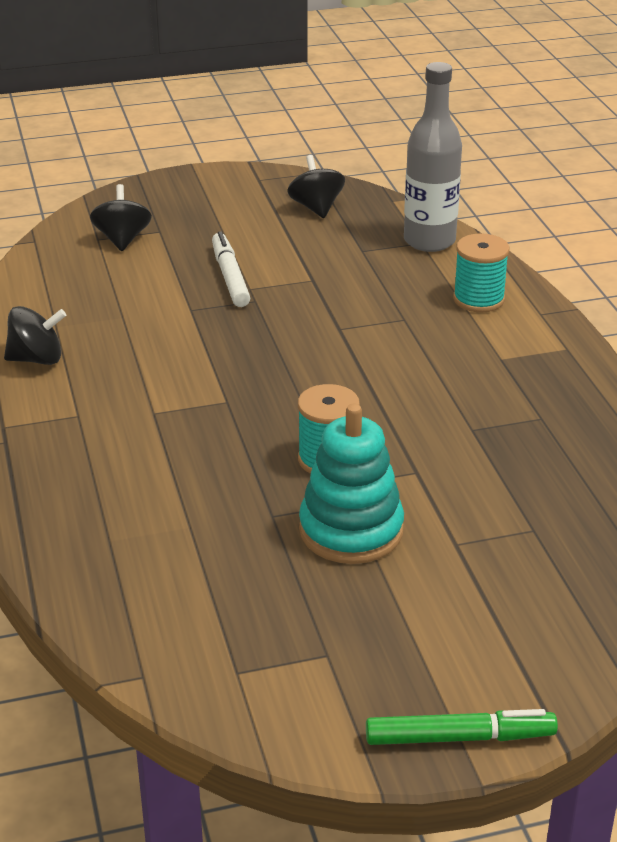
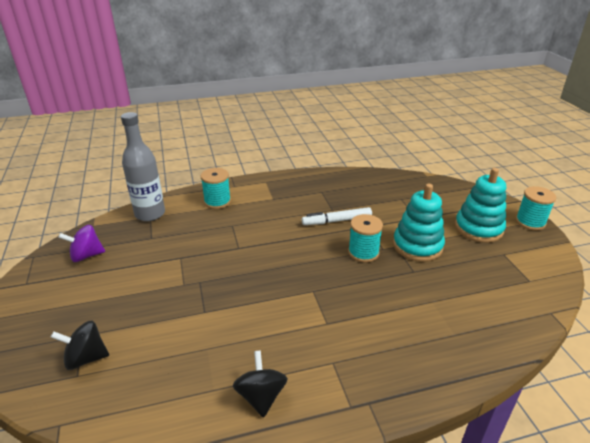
camera: 90 degrees left, 0 degrees up
(230, 277) = (166, 293): white marker -> white marker (336, 221)
(316, 208) = (86, 255): black spinning top -> purple spinning top
(422, 635) = (478, 228): none -> turquoise stacking toy
(459, 737) = (530, 222): green marker -> turquoise spool

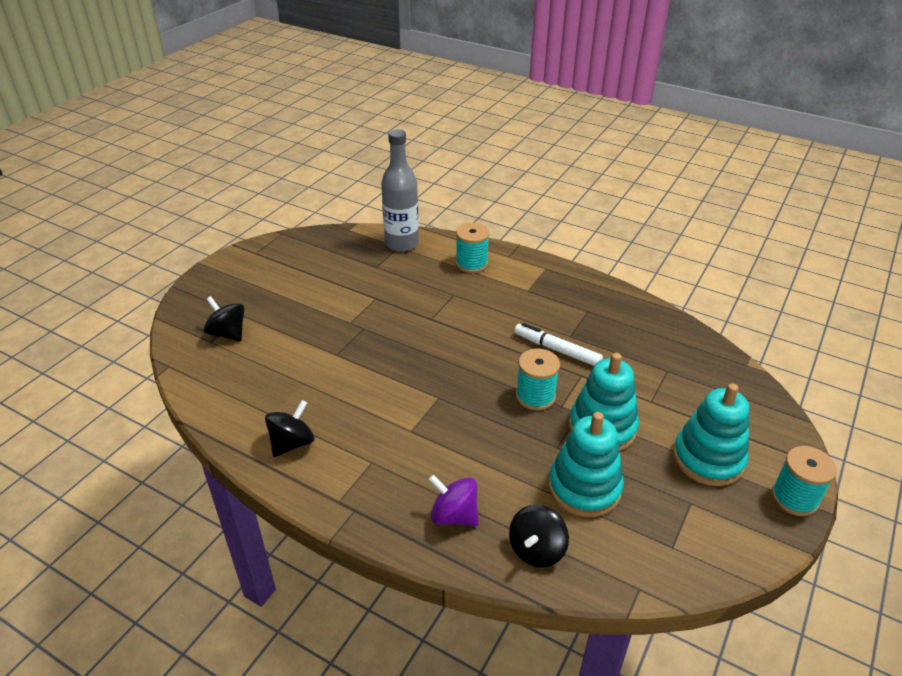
camera: 45 degrees right, 5 degrees up
(86, 255) = (314, 254): purple spinning top -> purple spinning top (454, 515)
(456, 282) = (584, 487): none -> turquoise stacking toy
(488, 334) = (536, 550): none -> black spinning top

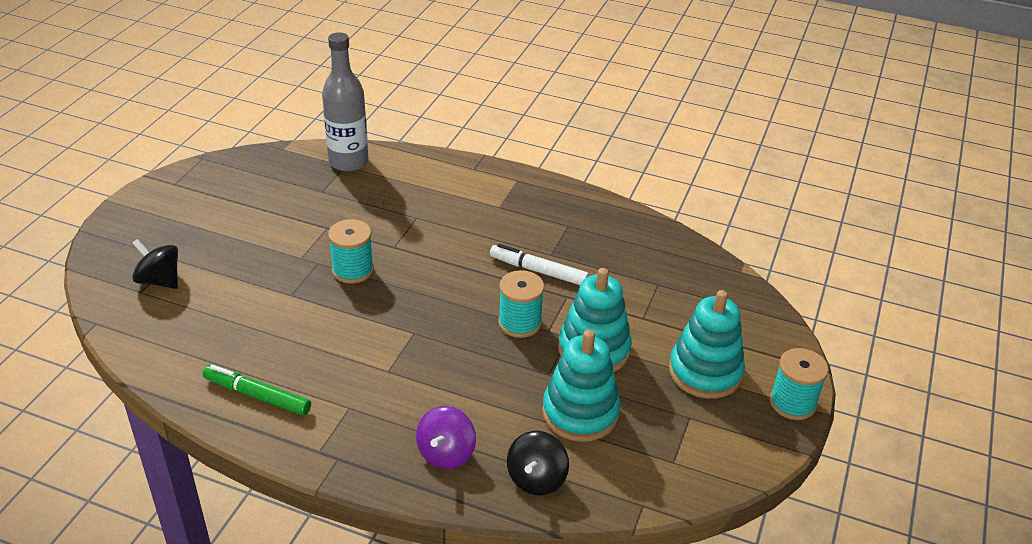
camera: 10 degrees left, 0 degrees up
(292, 443) = (257, 395): black spinning top -> green marker
(454, 515) = (446, 453): purple spinning top -> purple spinning top turned 90 degrees counterclockwise
(471, 263) = (433, 180): turquoise spool -> turquoise spool (353, 270)

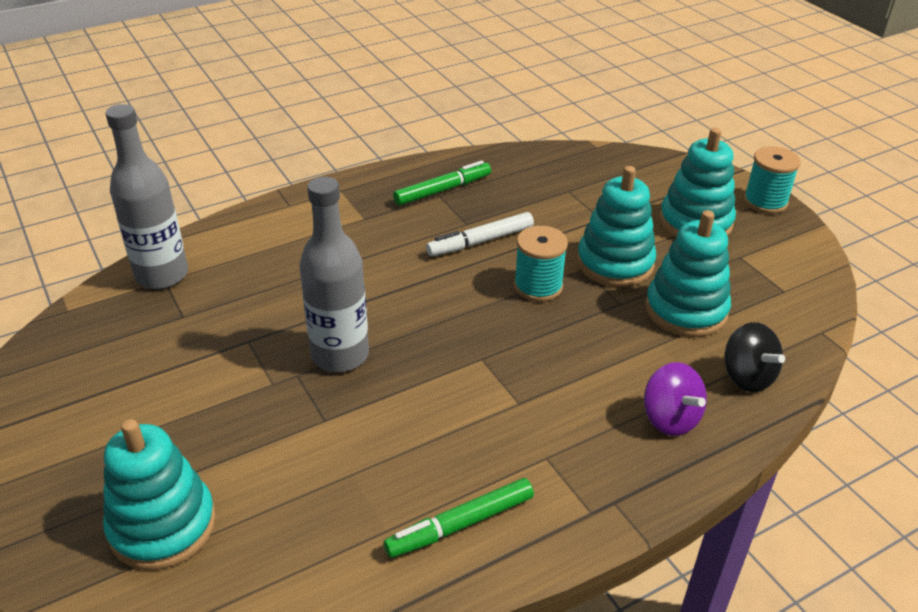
camera: 50 degrees left, 0 degrees up
(159, 280) = (162, 526): black spinning top -> turquoise stacking toy
(353, 270) = (340, 355): turquoise spool -> grey bottle
(576, 223) = (443, 190): none -> green marker

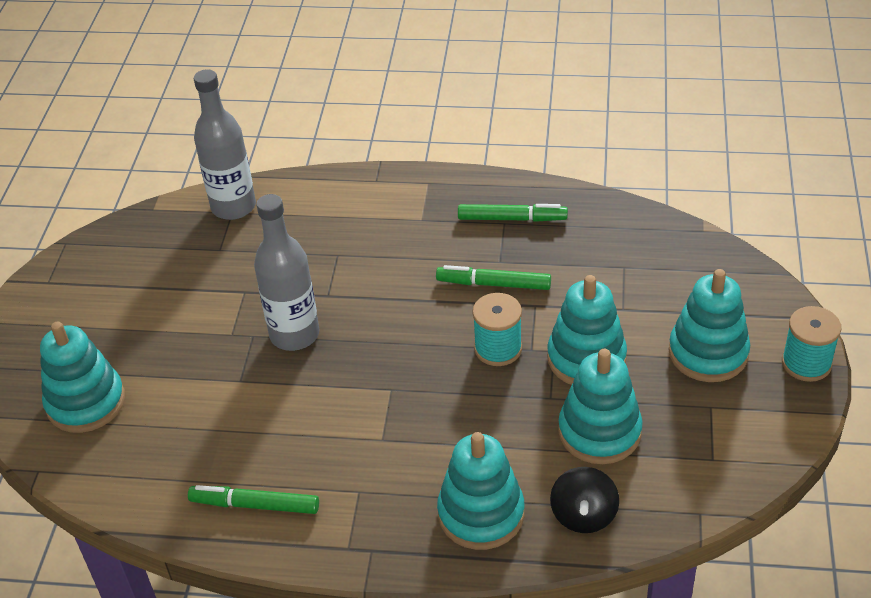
camera: 40 degrees right, 5 degrees up
(480, 241) = (493, 284): white marker -> green marker
(670, 418) = (481, 514): purple spinning top -> turquoise stacking toy

